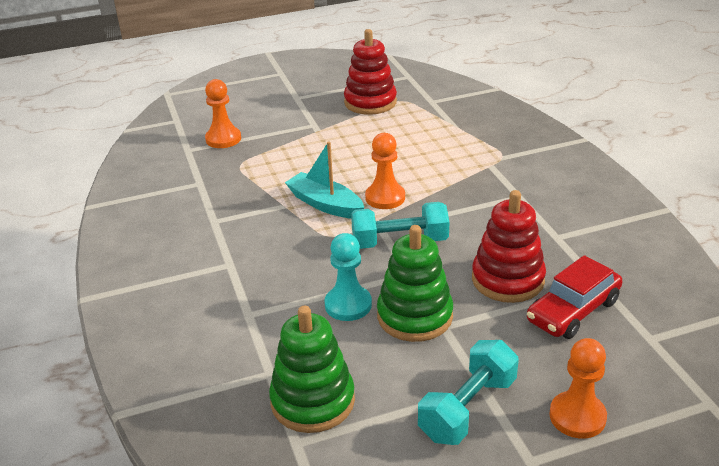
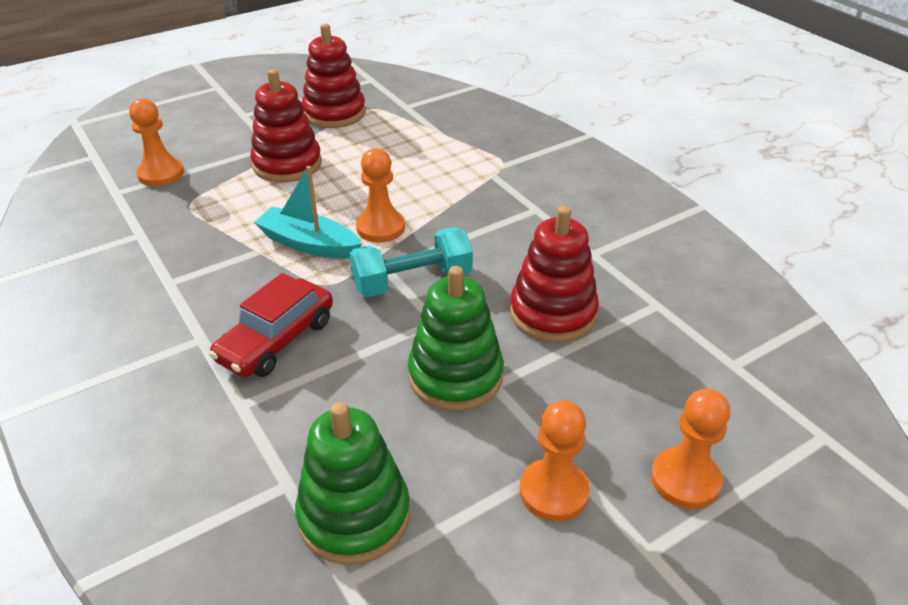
camera: 15 degrees left, 5 degrees up
(322, 140) = (287, 164): none -> red stacking toy
(348, 305) = (369, 373): turquoise pawn -> none
(468, 408) = (553, 491): turquoise dumbbell -> orange pawn
(573, 311) = (638, 342): red car -> red car (276, 340)

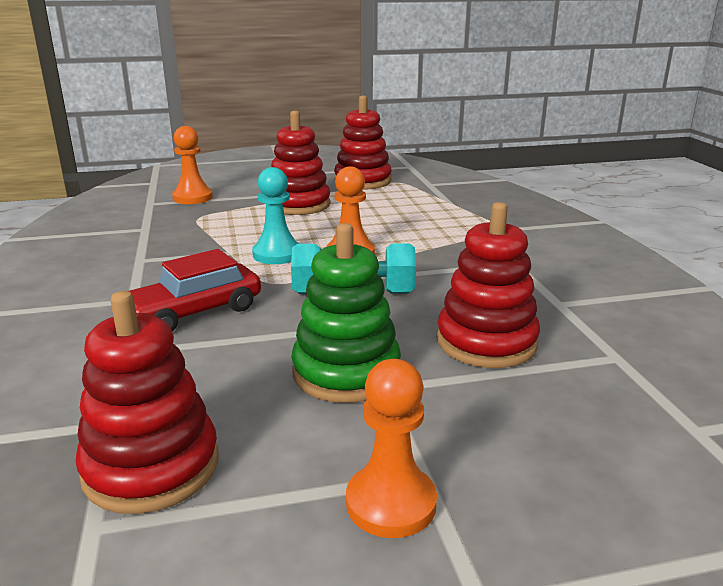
camera: 20 degrees right, 15 degrees down
(309, 244) = (277, 254): turquoise boat -> turquoise pawn
(354, 515) = (151, 467): green stacking toy -> red stacking toy
(685, 479) = (575, 536): orange pawn -> none

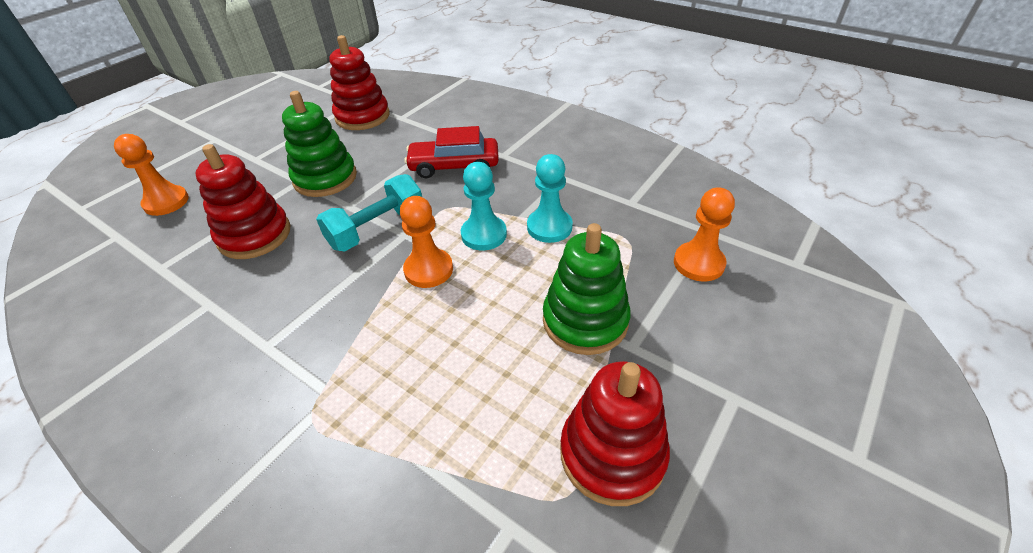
camera: 140 degrees right, 20 degrees up
(194, 312) = (454, 166): red car -> red car turned 105 degrees counterclockwise
(226, 239) = (549, 227): none -> turquoise pawn
(298, 205) = (585, 321): red stacking toy -> green stacking toy
(391, 503) = (261, 146): orange pawn -> orange pawn (166, 202)

